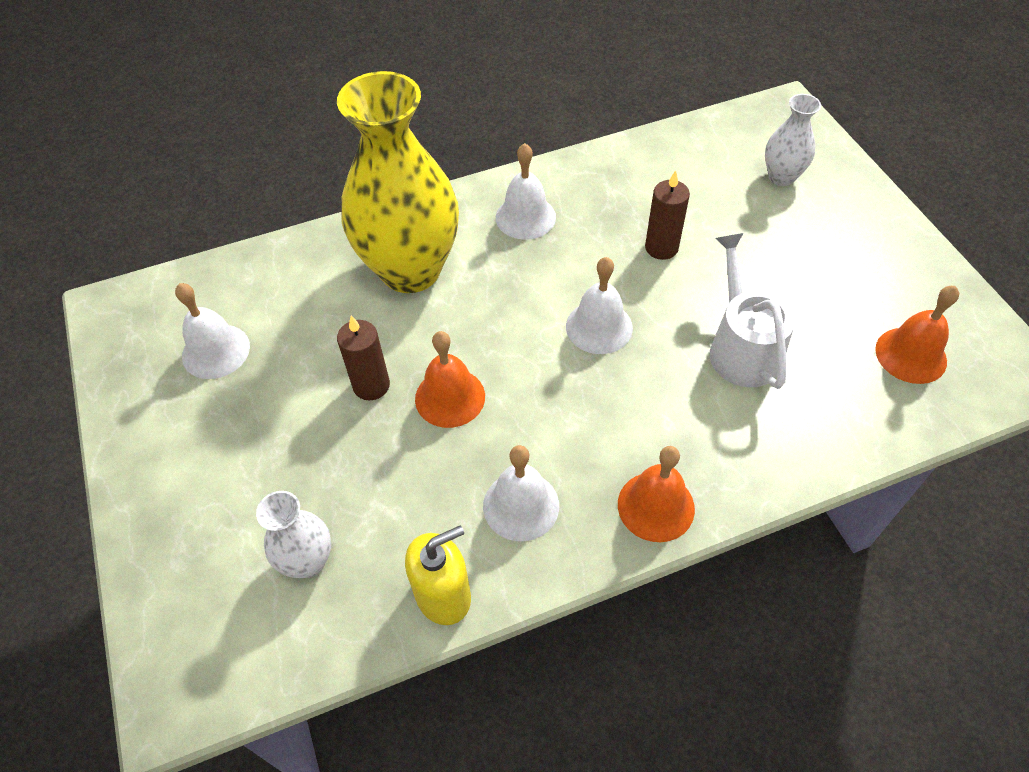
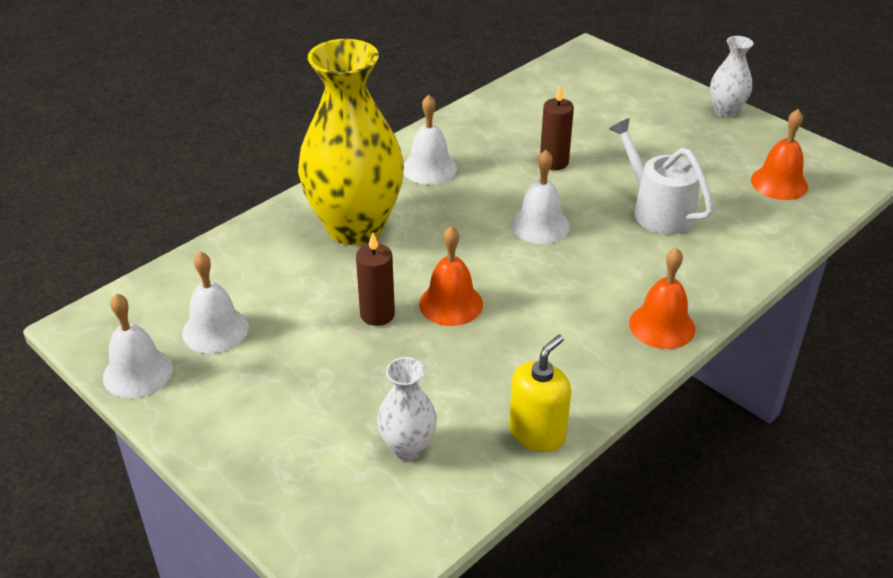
camera: 25 degrees left, 15 degrees down
(521, 505) = (558, 357): white bell -> white bell (138, 372)
(781, 177) = (614, 96): white vase -> white vase (726, 111)

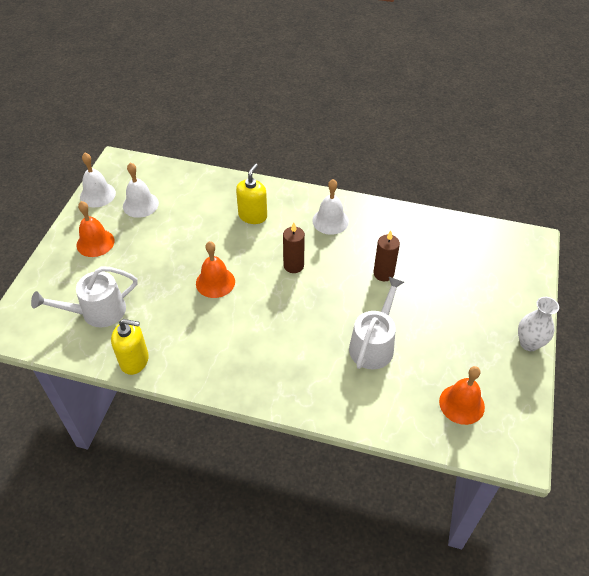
camera: 60 degrees right, 10 degrees up
(355, 227) = (253, 216): yellow vase -> yellow soap dispenser
(377, 314) = (188, 257): brown candle -> brown candle (293, 266)
(408, 448) = (97, 312): white vase -> white watering can
(540, 225) = (313, 292): white bell -> none
(662, 326) = (257, 386): orange bell -> orange bell (95, 243)

